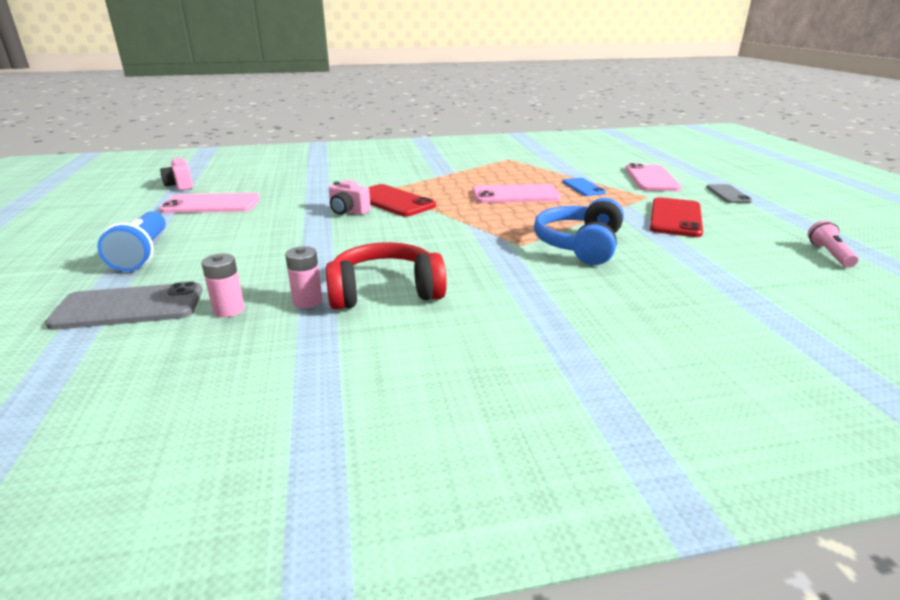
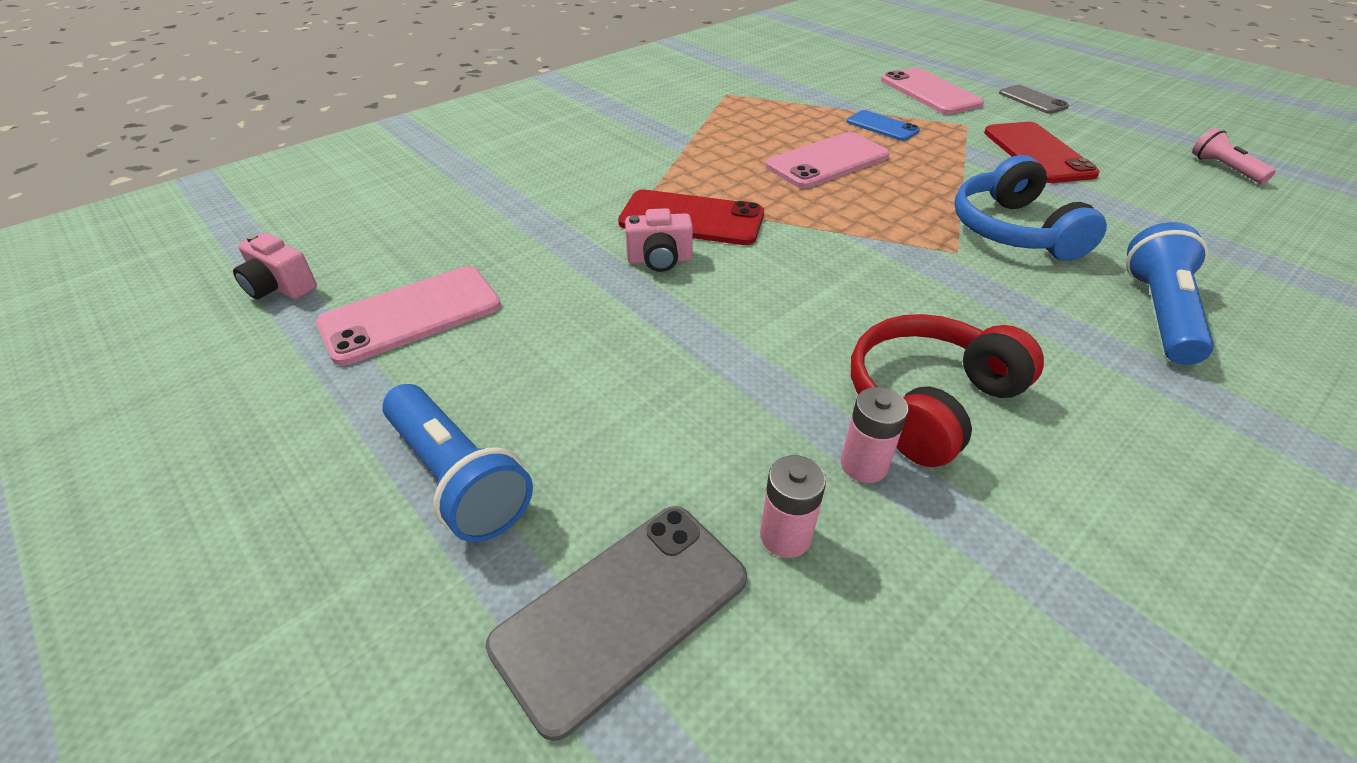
camera: 30 degrees left, 15 degrees up
(609, 301) = (1159, 313): none -> blue flashlight

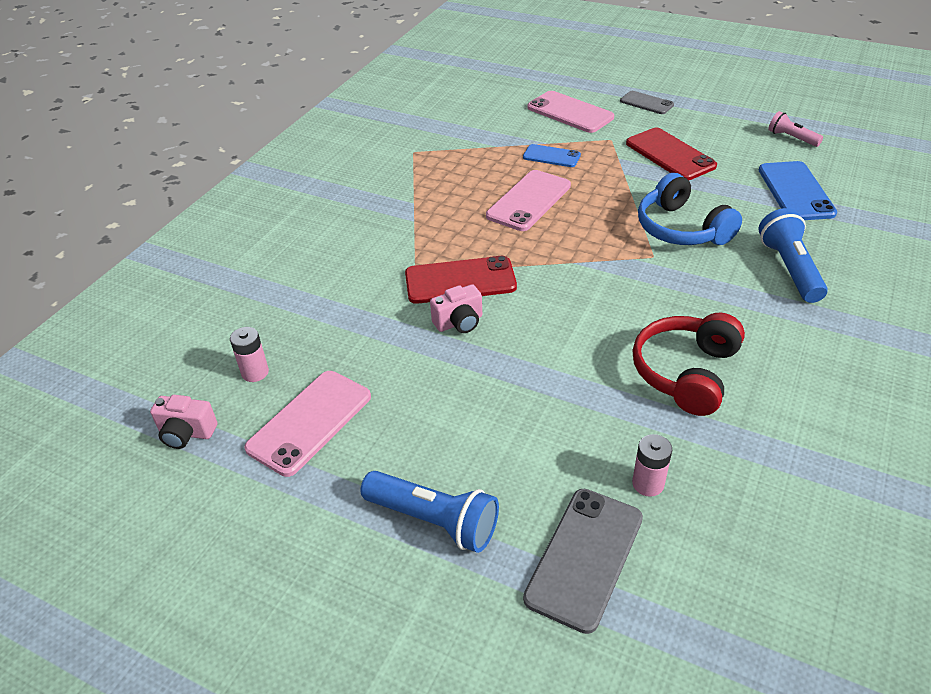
camera: 20 degrees left, 0 degrees up
(864, 465) = (669, 426): pink battery -> pink battery (255, 372)
(1207, 226) = (796, 191): none -> blue phone

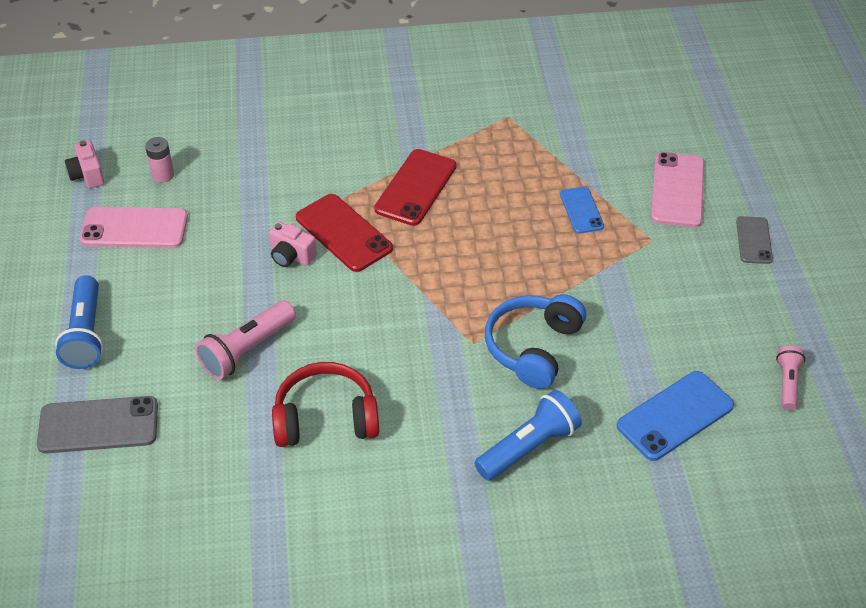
camera: 55 degrees right, 5 degrees up
(529, 201) = (492, 226): pink phone -> none
(559, 396) = (246, 350): none -> pink flashlight
(648, 484) = (187, 436): pink battery -> none
(670, 154) = (662, 295): red phone -> red phone (416, 188)

